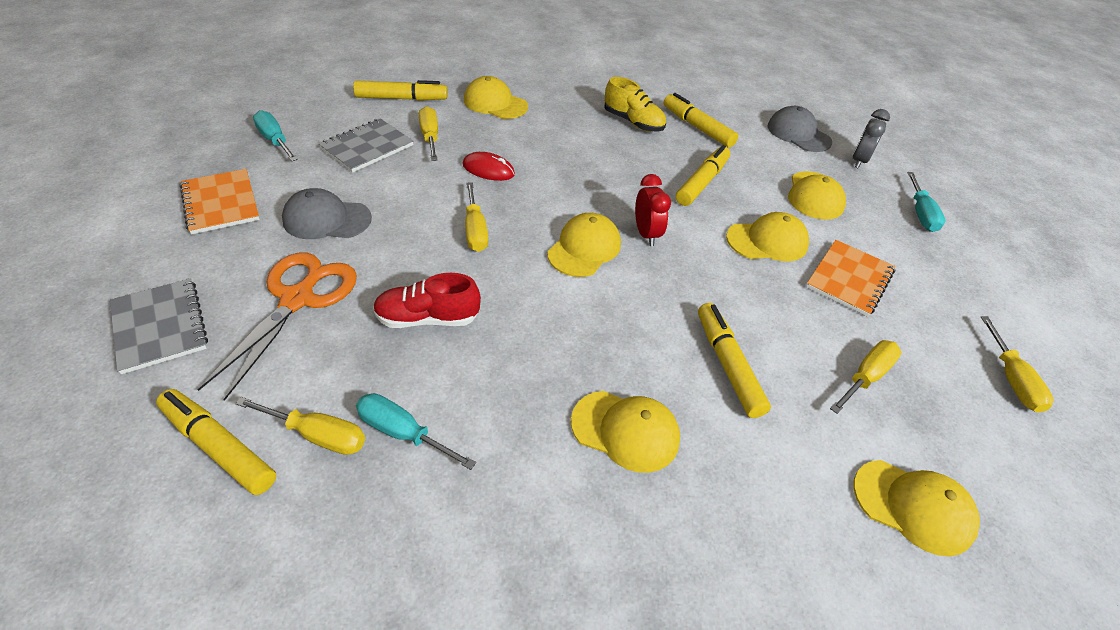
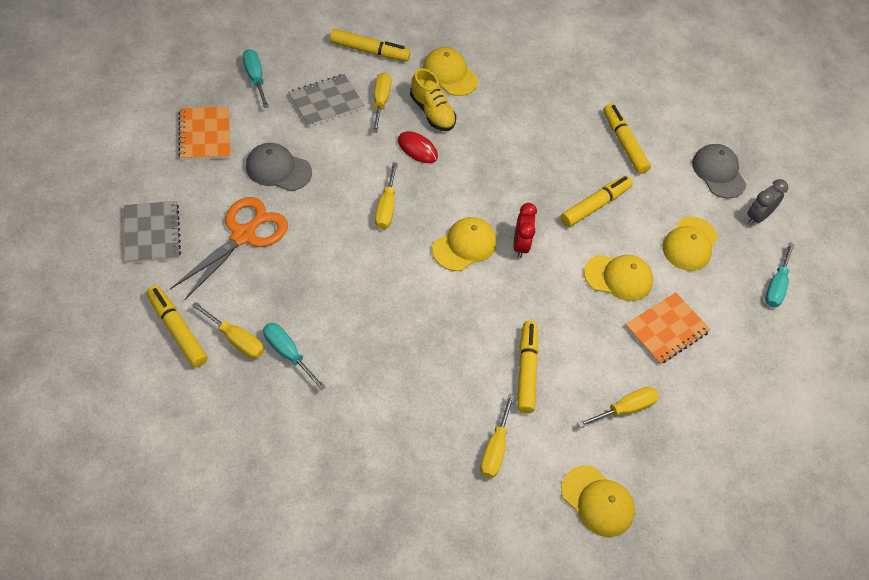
camera: 15 degrees right, 10 degrees up
(427, 318) = (327, 275): red shoe -> none
(625, 431) = (431, 395): yellow cap -> none
(633, 122) = (566, 124): yellow shoe -> yellow shoe (432, 112)
(1011, 380) = (739, 444): yellow screwdriver -> yellow screwdriver (495, 449)

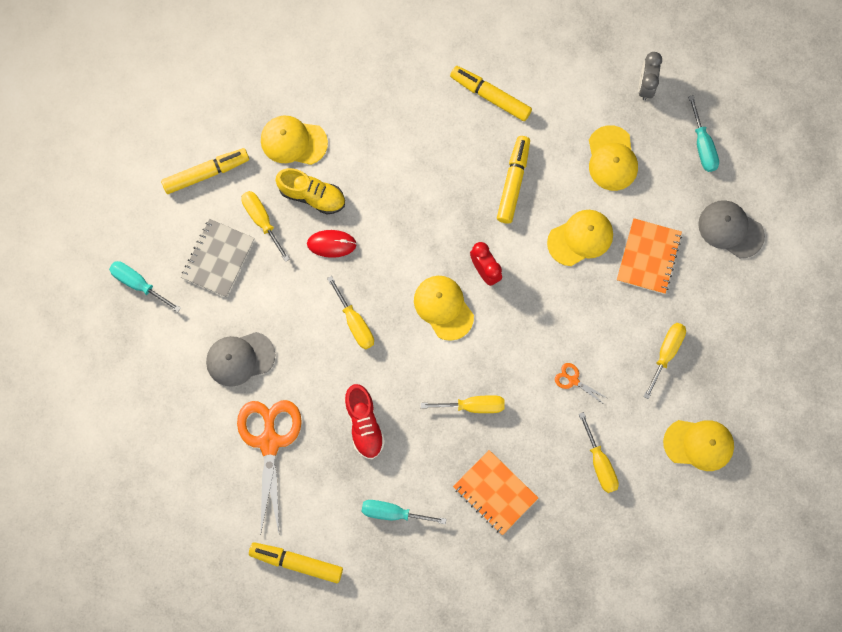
camera: 30 degrees left, 20 degrees up
(152, 233) = (199, 500): grey notebook -> none
(205, 135) = (152, 376): orange notebook -> orange notebook (495, 493)
(236, 340) = (346, 534): yellow screwdriver -> yellow screwdriver (473, 406)
(327, 277) = (364, 424): none -> red shoe
(464, 246) = (443, 307): yellow cap -> yellow cap turned 45 degrees counterclockwise
(526, 370) = (573, 380): yellow marker -> orange scissors
(718, 172) = (586, 64): grey cap -> grey cap (730, 229)

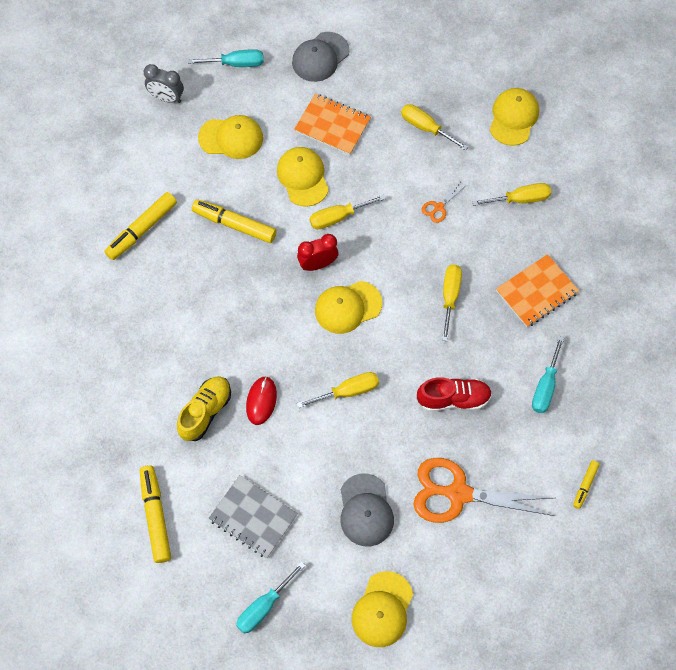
camera: 80 degrees left, 10 degrees down
(262, 220) = (221, 466): yellow screwdriver -> yellow screwdriver (338, 217)
(293, 141) = (142, 421): yellow cap -> yellow cap (382, 609)
(296, 562) = (585, 485): yellow marker -> yellow marker, size x0.53

